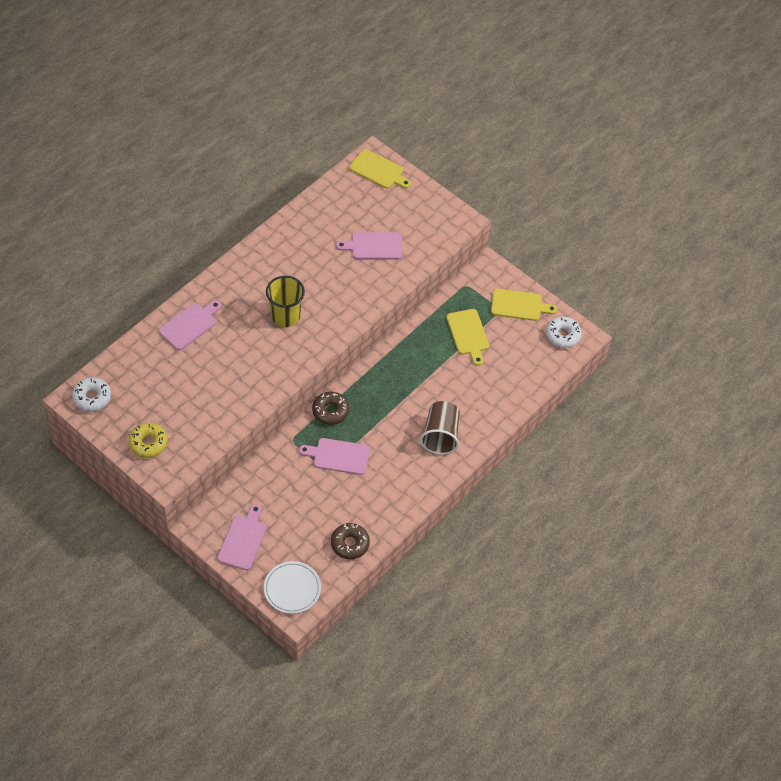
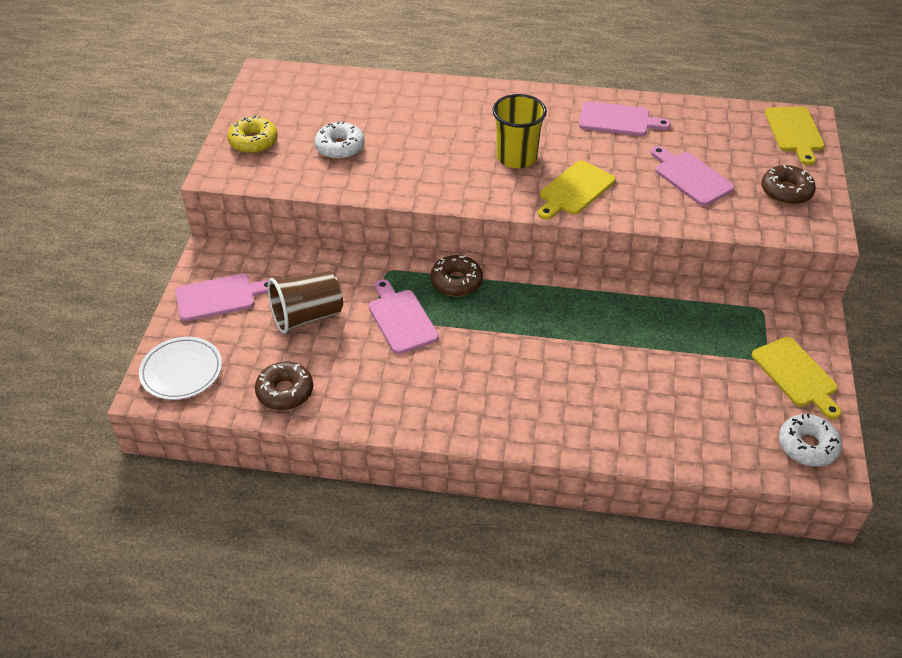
camera: 60 degrees right, 10 degrees down
(92, 397) = (277, 83): white donut -> white donut (340, 147)
(190, 325) = (430, 101): pink cutting board -> pink cutting board (618, 120)
(421, 213) = (786, 191): none -> brown donut
(440, 435) = (520, 398): brown cup -> brown cup (307, 316)
(468, 334) = (695, 347): yellow cutting board -> yellow cutting board (575, 190)

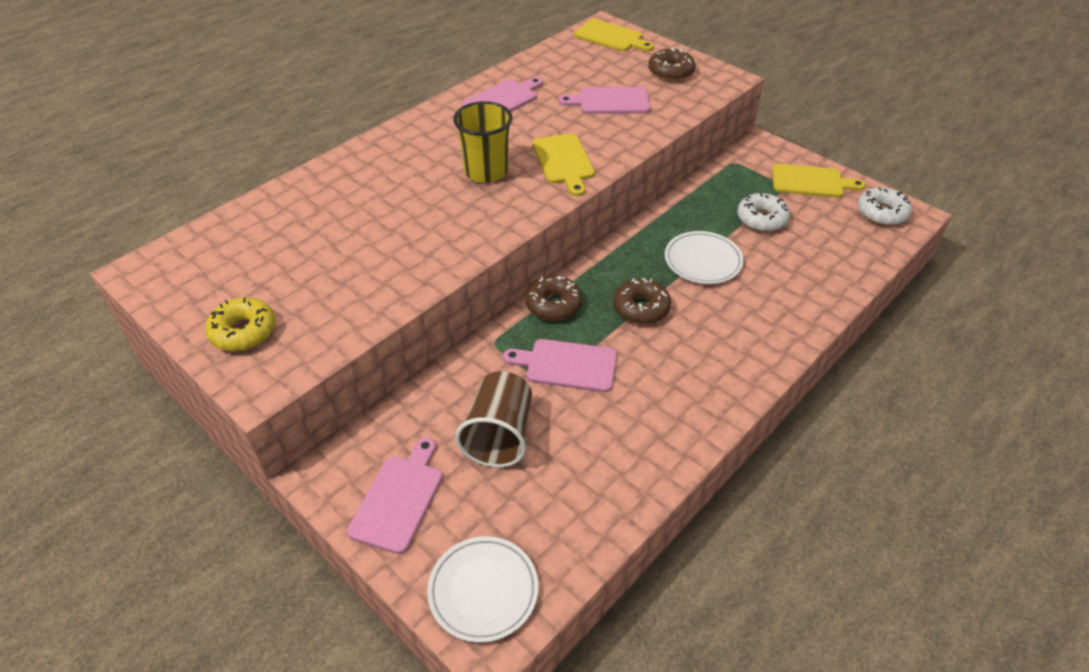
camera: 55 degrees left, 0 degrees up
(285, 391) = (591, 505): brown donut -> brown donut (641, 308)
(340, 147) = (336, 271): white donut -> white donut (761, 219)
(596, 345) = (703, 261): none -> white plate

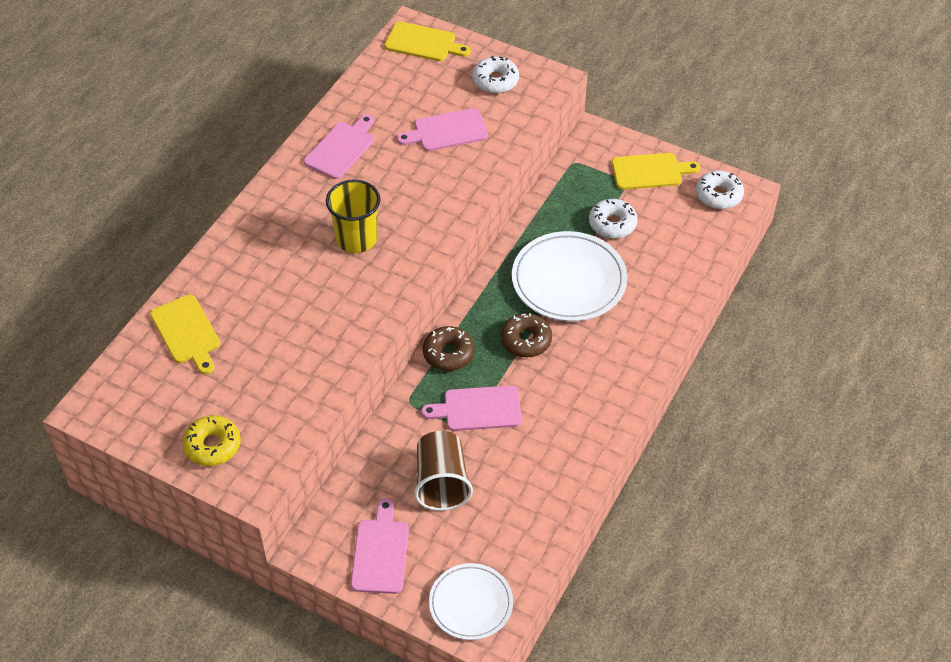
camera: 15 degrees left, 5 degrees up
(563, 161) = (424, 213): yellow cutting board -> yellow cutting board (187, 332)
(670, 72) = (495, 81): brown donut -> white donut
(703, 261) = (569, 280): white plate -> white plate, size x1.60

